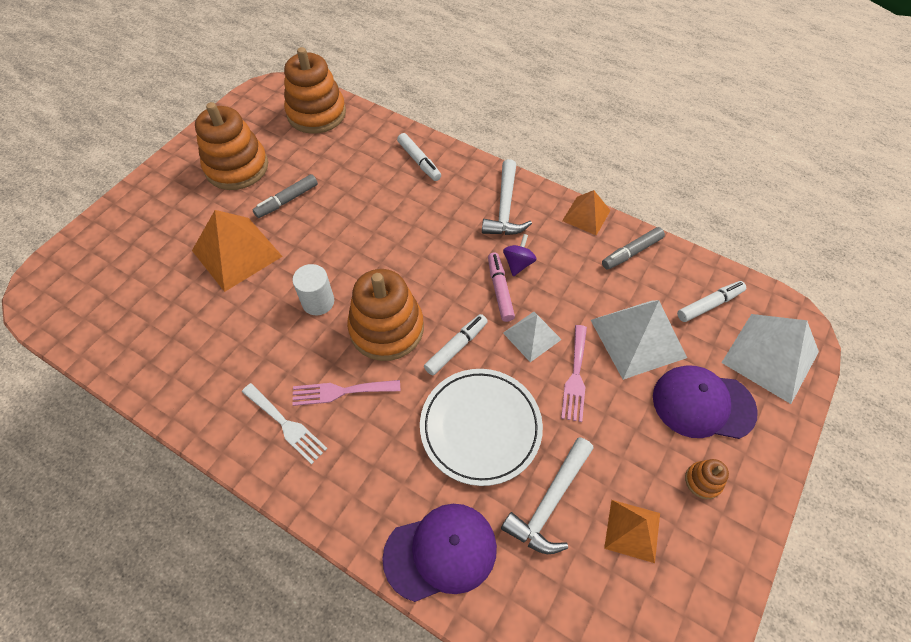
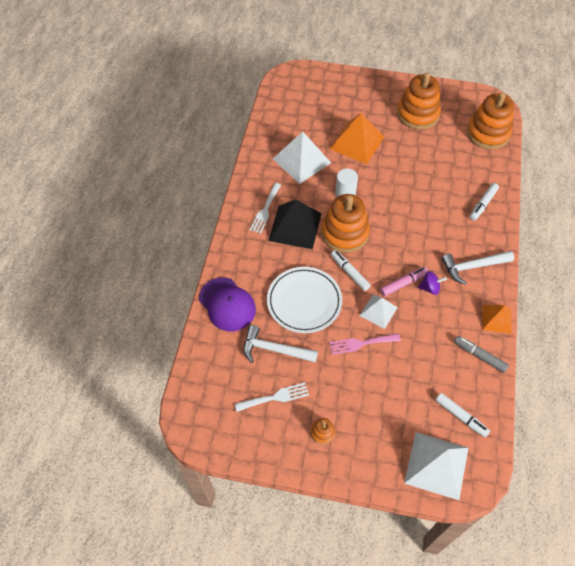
camera: 70 degrees right, 0 degrees up
(287, 200) = (407, 149): grey marker -> none
(341, 391) = (295, 226): pink fork -> black pyramid
(456, 347) = (349, 273): white marker -> white marker turned 150 degrees counterclockwise
(632, 530) = (275, 397): orange pyramid -> white fork
(637, 338) = (408, 374): white pyramid -> white pyramid (301, 160)
(703, 404) = (377, 424): purple cap -> none

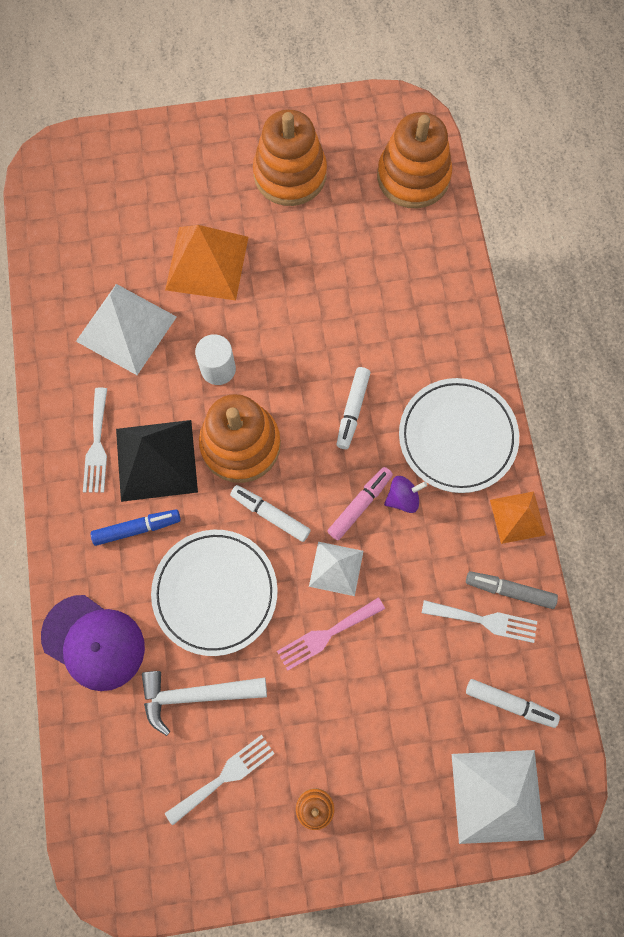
camera: 20 degrees left, 15 degrees up
(272, 256) = (137, 528): none -> blue marker
(459, 367) = (484, 620): none -> white fork
(473, 267) = (457, 437): white hammer -> white plate
(483, 204) = (442, 316): white marker -> white marker (353, 410)

